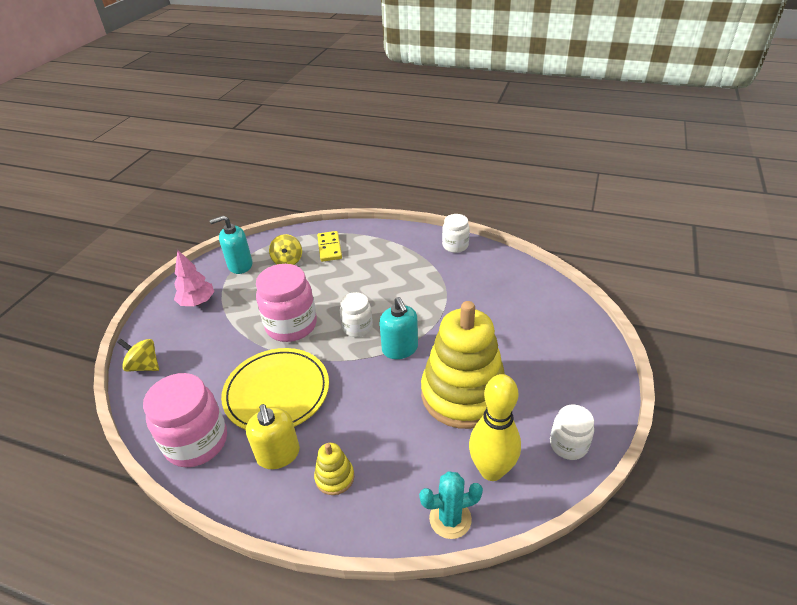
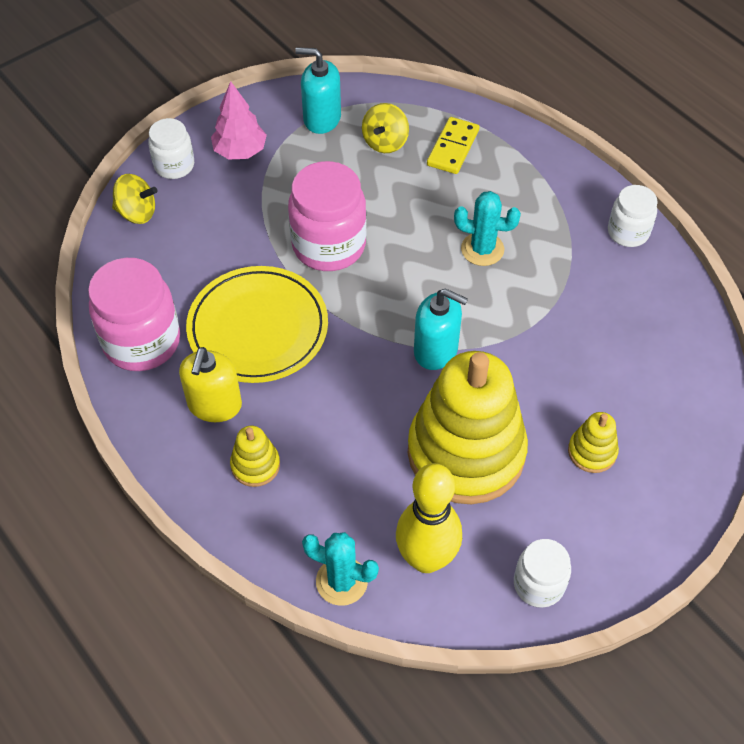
camera: 30 degrees right, 15 degrees up
(144, 366) = (137, 213): yellow spinning top -> yellow spinning top turned 135 degrees clockwise
(357, 328) = (405, 292): white jar -> white jar (174, 165)
(385, 287) = (482, 249): none -> turquoise cactus
(400, 349) = (436, 350): turquoise soap dispenser -> turquoise soap dispenser turned 75 degrees counterclockwise
(531, 356) = (592, 452): none -> yellow stacking toy

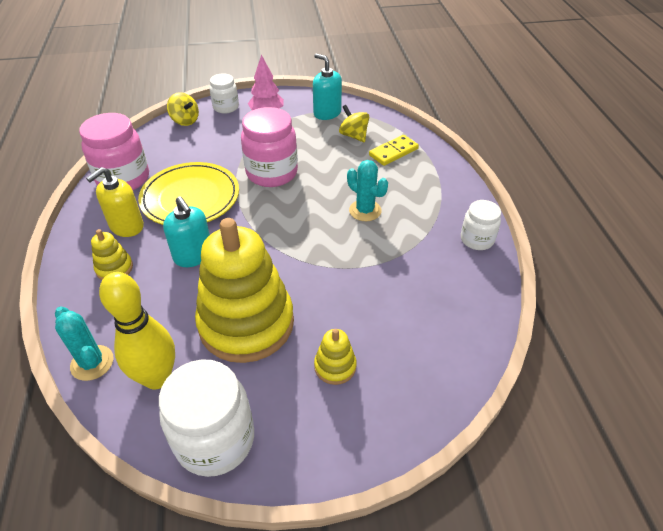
camera: 30 degrees right, 10 degrees down
(385, 142) = (354, 136): yellow spinning top -> yellow spinning top turned 90 degrees clockwise
(436, 350) = (283, 254): turquoise soap dispenser -> turquoise soap dispenser (193, 255)
(538, 584) = (215, 440): white jar -> white jar, size x1.73

